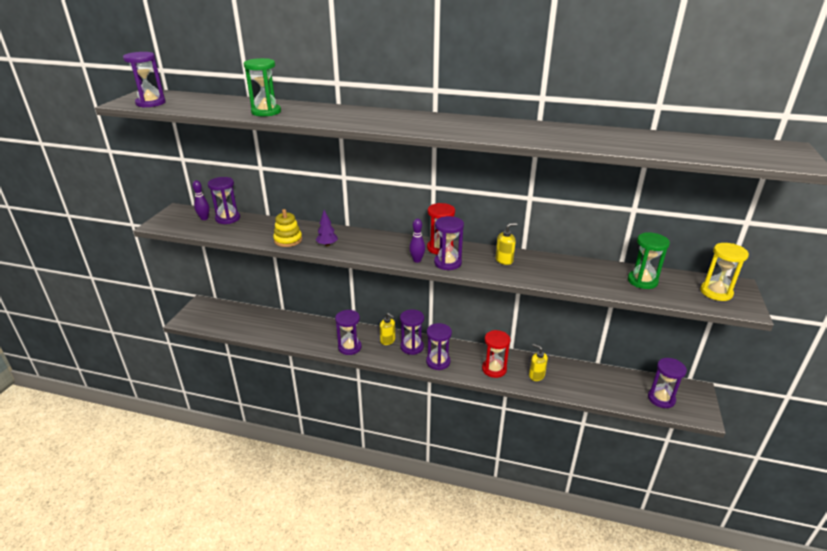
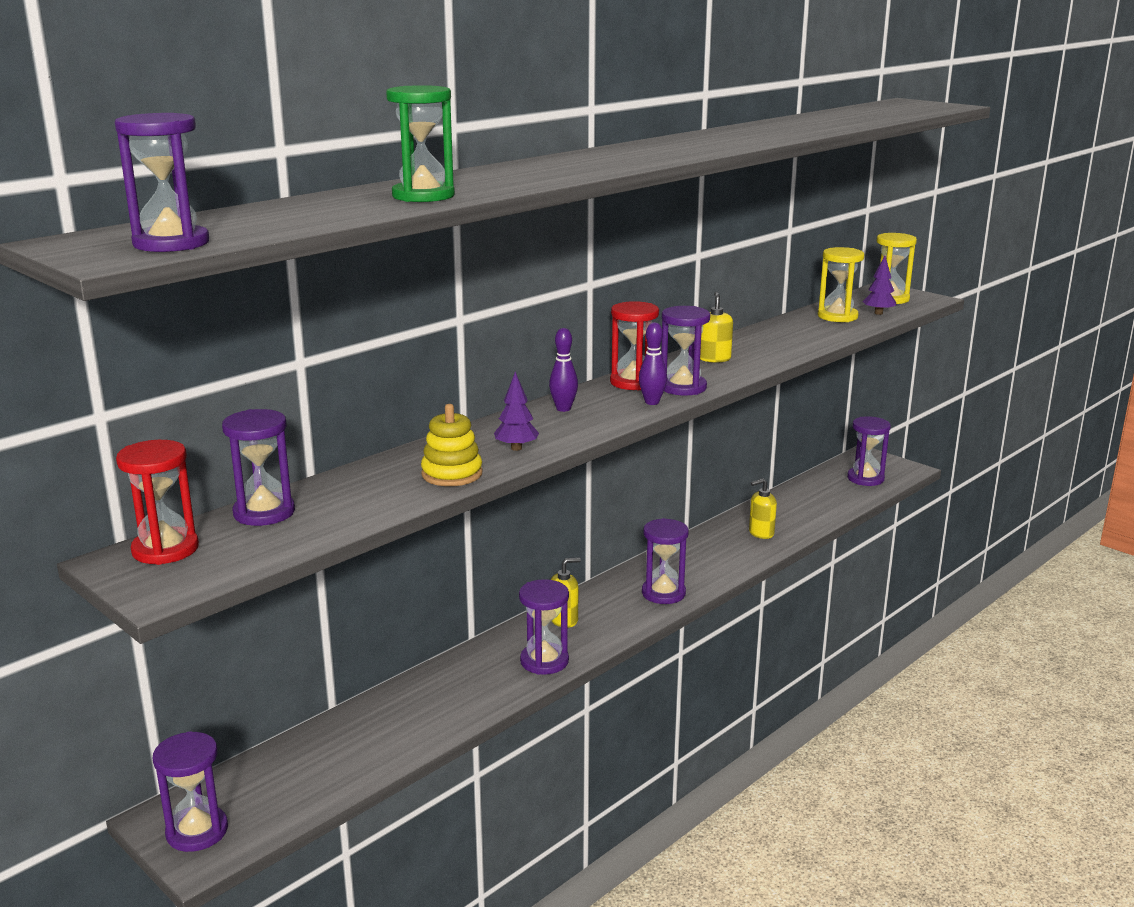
camera: 60 degrees left, 10 degrees down
(204, 218) = (221, 536): purple bowling pin -> purple bowling pin (563, 409)
(412, 347) = (604, 604): purple hourglass -> purple hourglass (197, 831)
(494, 369) = (721, 557): red hourglass -> red hourglass (165, 549)
(642, 281) = (837, 316): green hourglass -> yellow hourglass
(674, 294) = (878, 313): none -> purple tree

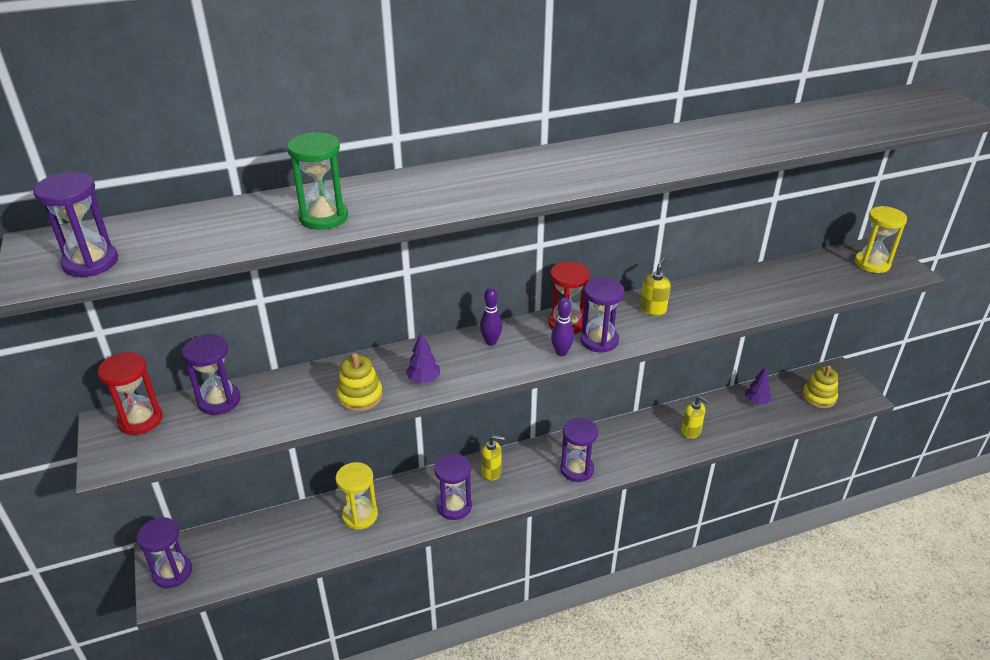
camera: 25 degrees right, 15 degrees up
(761, 533) = (691, 431): yellow soap dispenser -> yellow soap dispenser turned 150 degrees counterclockwise
(837, 316) = (803, 278): yellow hourglass -> yellow hourglass (360, 515)
(865, 478) = (819, 397): purple hourglass -> yellow stacking toy
(878, 313) = (844, 282): purple tree -> purple tree (756, 402)

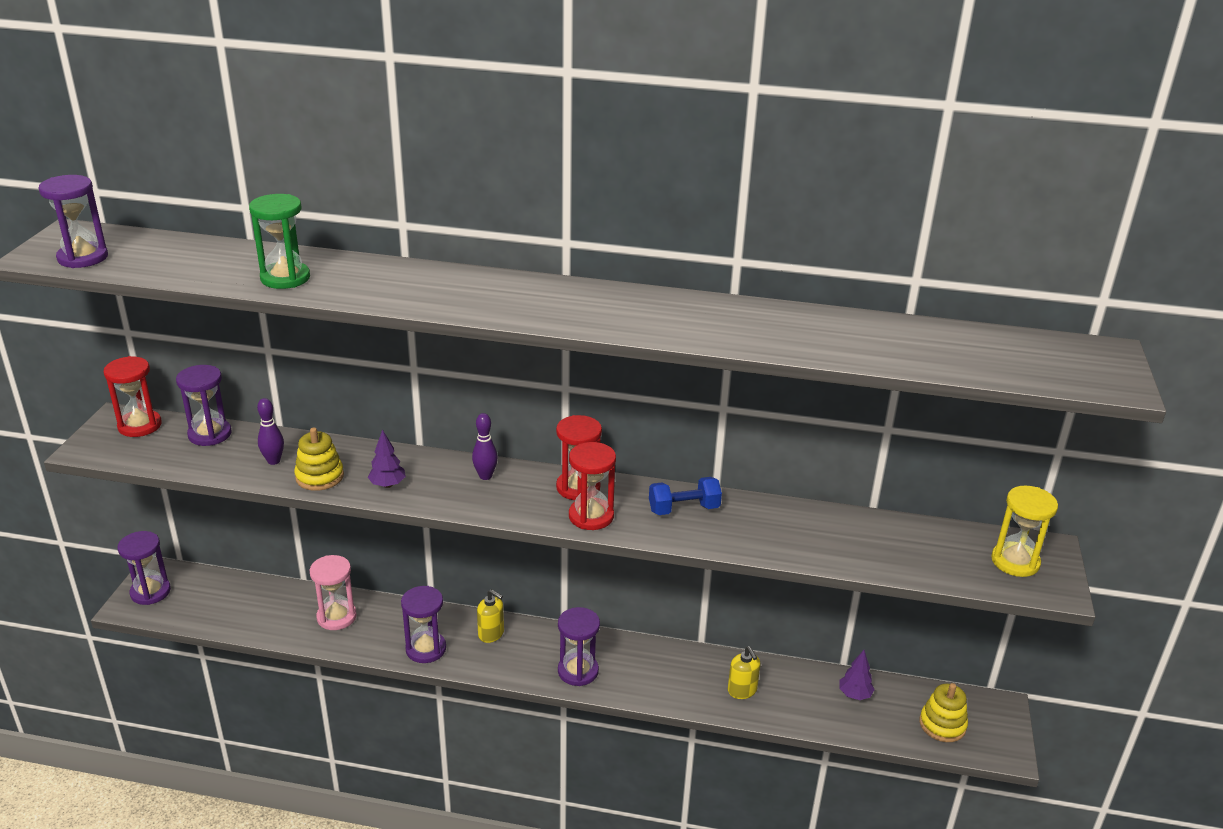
camera: 30 degrees right, 5 degrees down
(360, 515) = (336, 617): yellow hourglass -> pink hourglass
(561, 352) = (540, 512): purple bowling pin -> purple bowling pin (273, 461)
(599, 340) = (591, 516): purple hourglass -> red hourglass
(653, 309) = (684, 509): yellow soap dispenser -> blue dumbbell

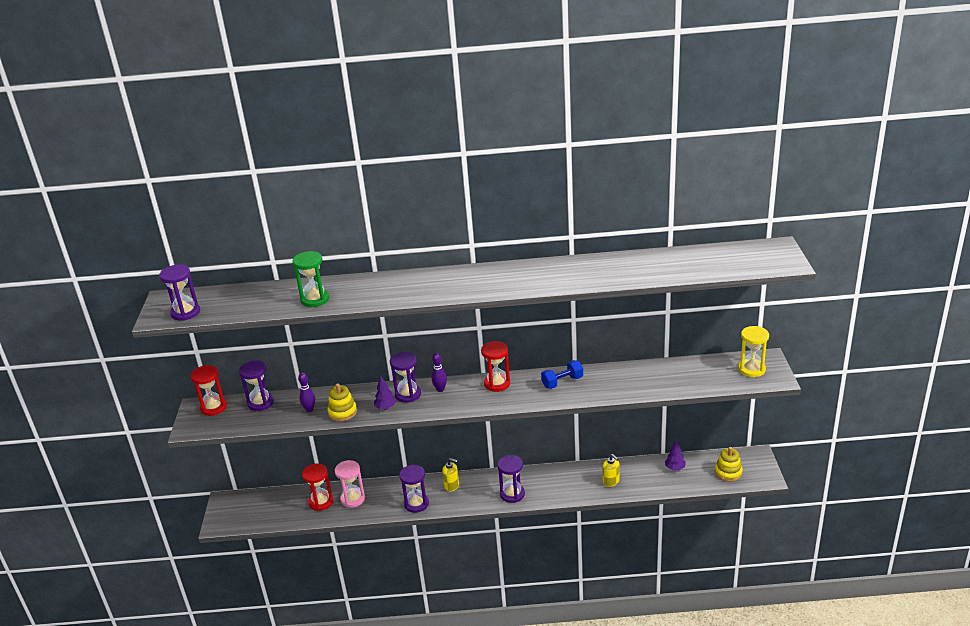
camera: 10 degrees left, 0 degrees up
(150, 592) = (227, 512): purple hourglass -> purple hourglass (408, 394)
(591, 516) = (512, 398): red hourglass -> red hourglass (321, 502)

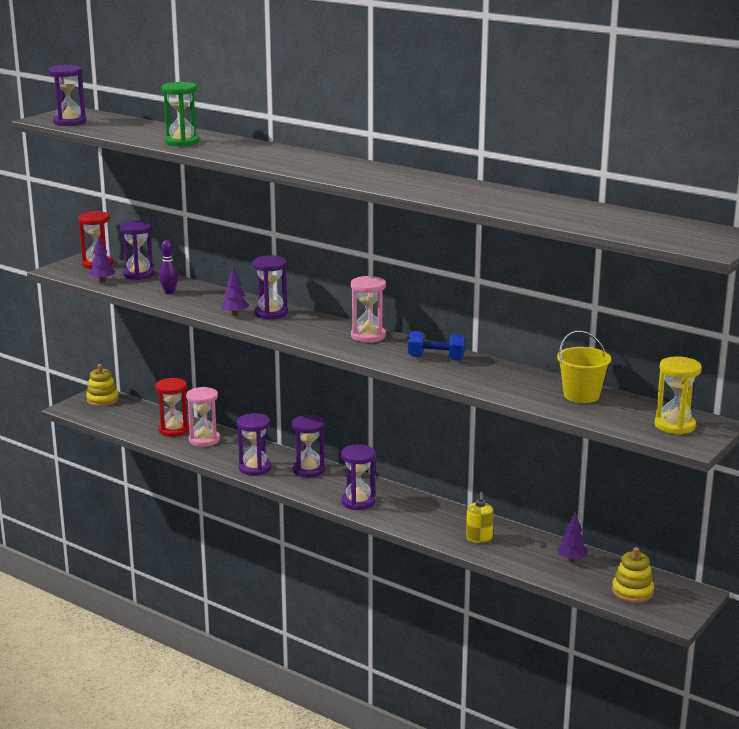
camera: 35 degrees right, 10 degrees down
(243, 422) = (102, 281): none -> purple tree
(342, 412) = (193, 304): yellow stacking toy -> yellow stacking toy (102, 400)
(440, 389) = (306, 320): purple bowling pin -> none
(452, 486) = (309, 470): yellow soap dispenser -> purple hourglass
(497, 384) = (368, 336): red hourglass -> pink hourglass
(678, 371) = (581, 395): none -> yellow bucket

